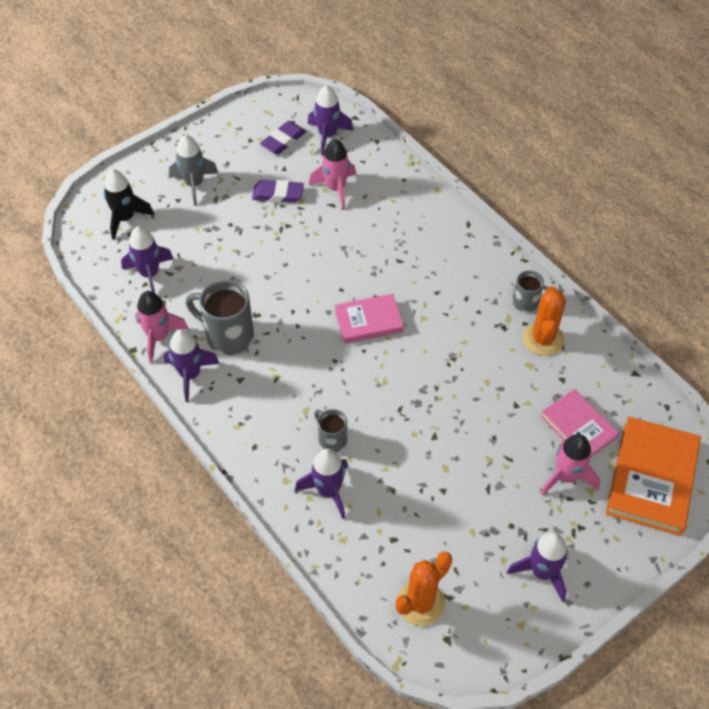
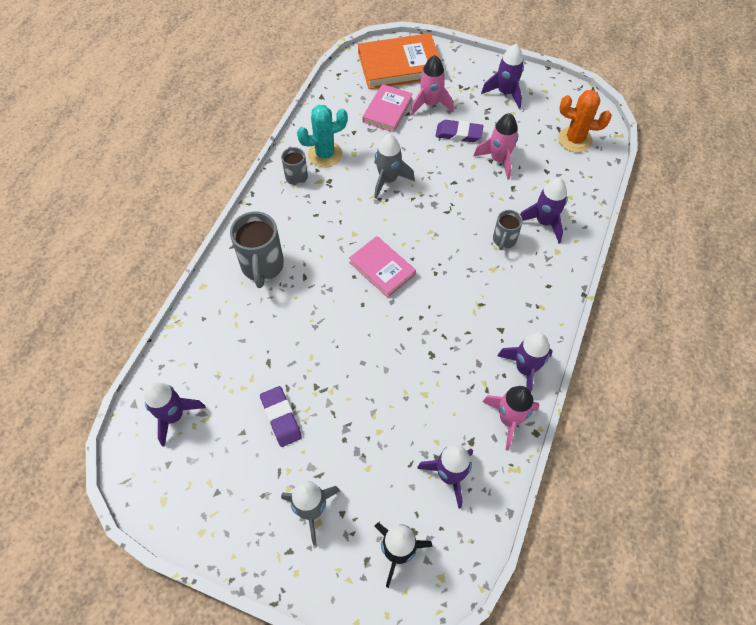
camera: 120 degrees left, 5 degrees up
(228, 336) = (468, 363): grey mug -> grey mug (262, 266)
(283, 141) = (202, 456): purple eraser -> purple eraser (458, 134)
(336, 188) = (245, 369): pink rocket -> pink rocket (498, 160)
(474, 378) = (388, 180): none -> grey rocket
(543, 339) = (325, 154): orange cactus -> turquoise cactus

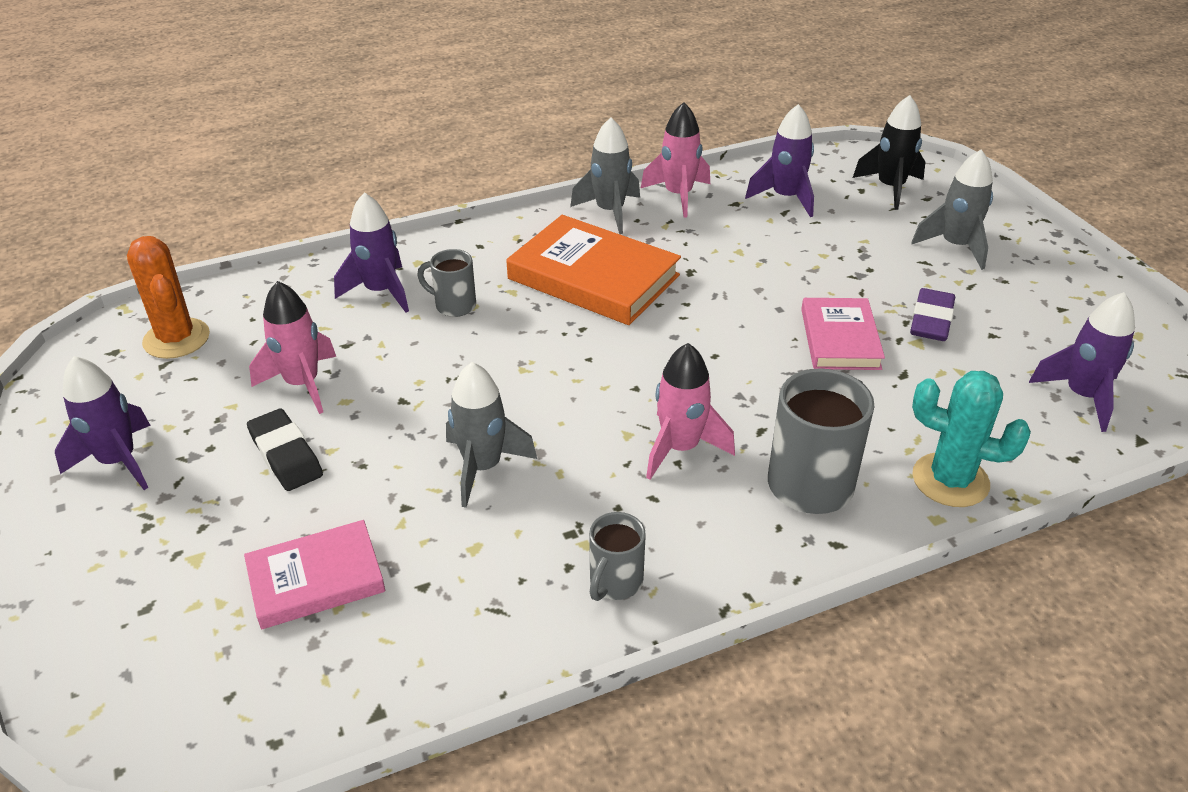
camera: 135 degrees left, 20 degrees down
(325, 154) = (522, 583): turquoise cactus -> turquoise cactus (950, 480)
(382, 268) = (642, 372): pink book -> pink book (840, 339)
(399, 65) = (153, 655): orange book -> orange book (593, 277)
(430, 104) = (239, 534): pink rocket -> pink rocket (680, 448)
(458, 134) = (286, 455): purple eraser -> black eraser
(504, 240) = (454, 305): grey mug -> grey mug turned 135 degrees counterclockwise
(525, 369) = (610, 212): purple rocket -> grey rocket

